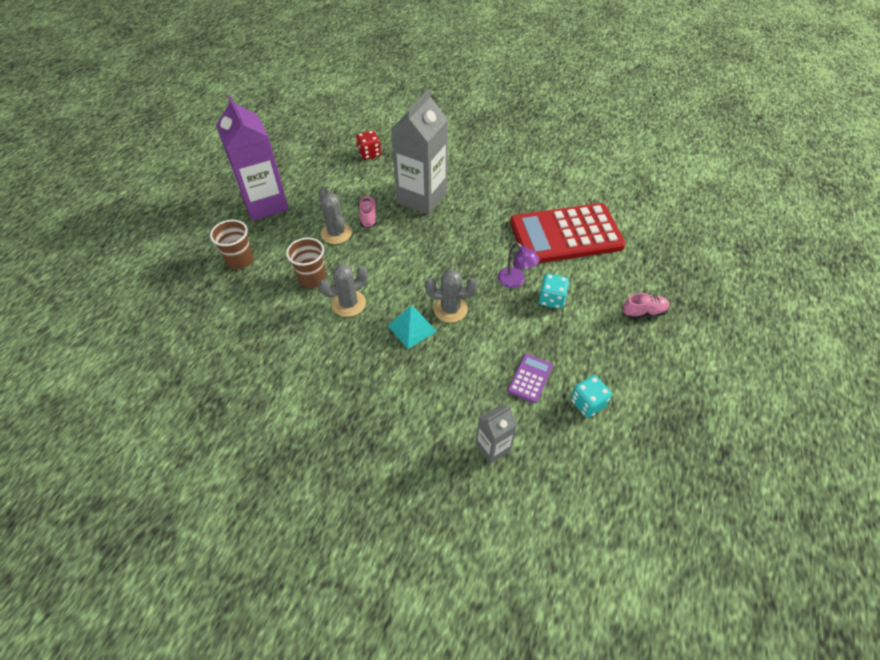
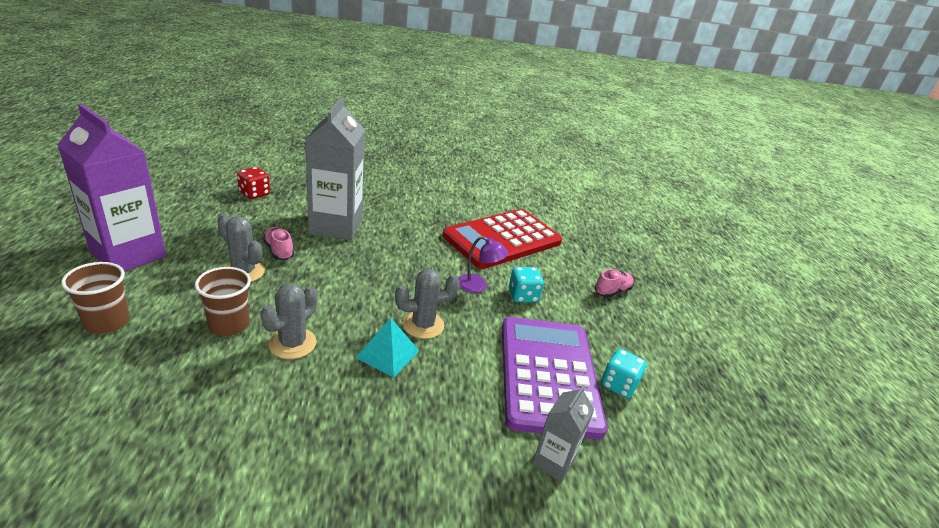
camera: 30 degrees left, 20 degrees down
(530, 378) = (548, 375): purple calculator -> purple calculator, size x2.48

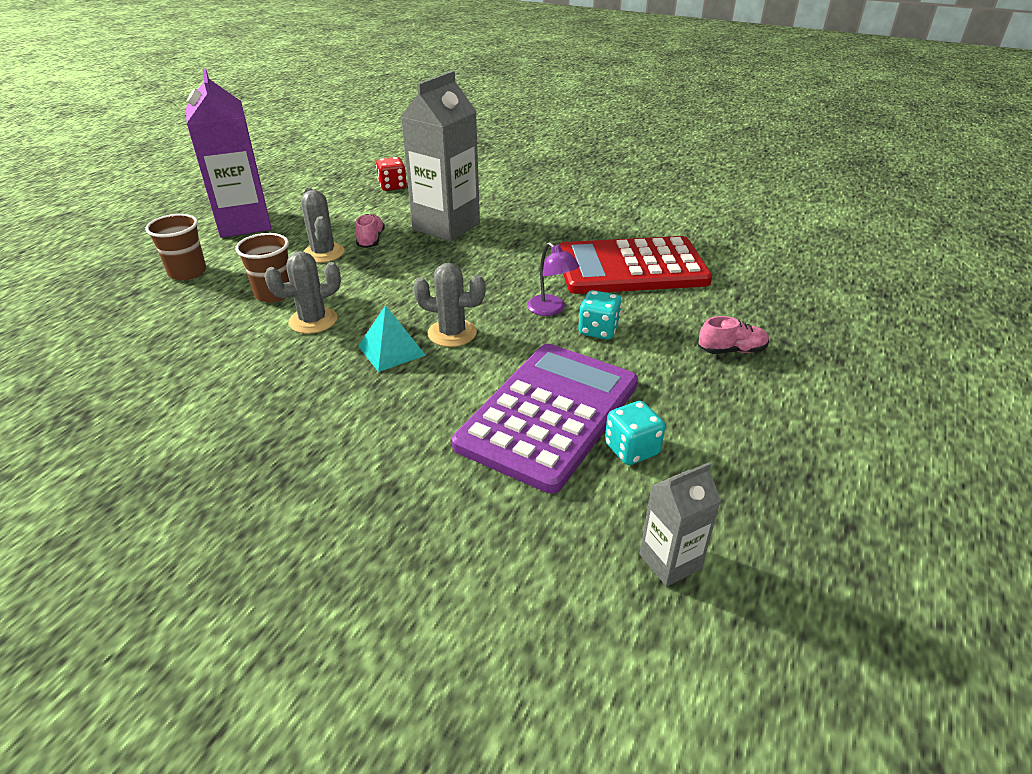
camera: 35 degrees right, 5 degrees up
(553, 461) = (471, 494): grey carton -> grey carton (670, 561)

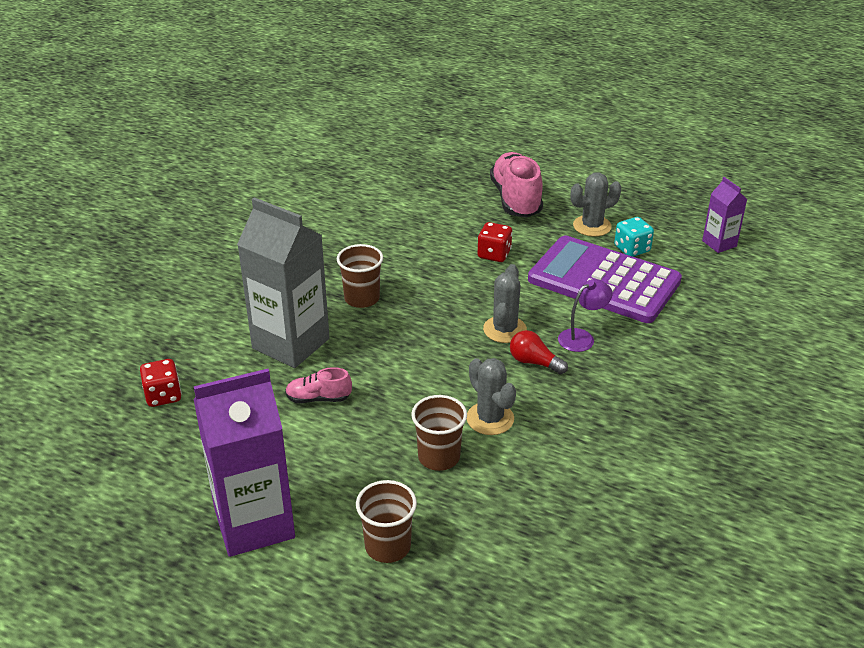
camera: 90 degrees left, 0 degrees up
(323, 253) = (347, 433): grey cactus -> grey cactus (592, 226)
(391, 350) = (534, 362): turquoise pyramid -> red light bulb
(510, 254) = (362, 298): none -> brown cup
(551, 309) = (464, 276): purple lamp -> purple lamp (582, 337)
(598, 330) = (494, 254): turquoise dice -> red dice
(631, 267) = (392, 232): red calculator -> none
(670, 561) = (719, 243): grey carton -> purple carton
(732, 350) = (516, 199): pink shoe -> pink shoe, size x1.95

